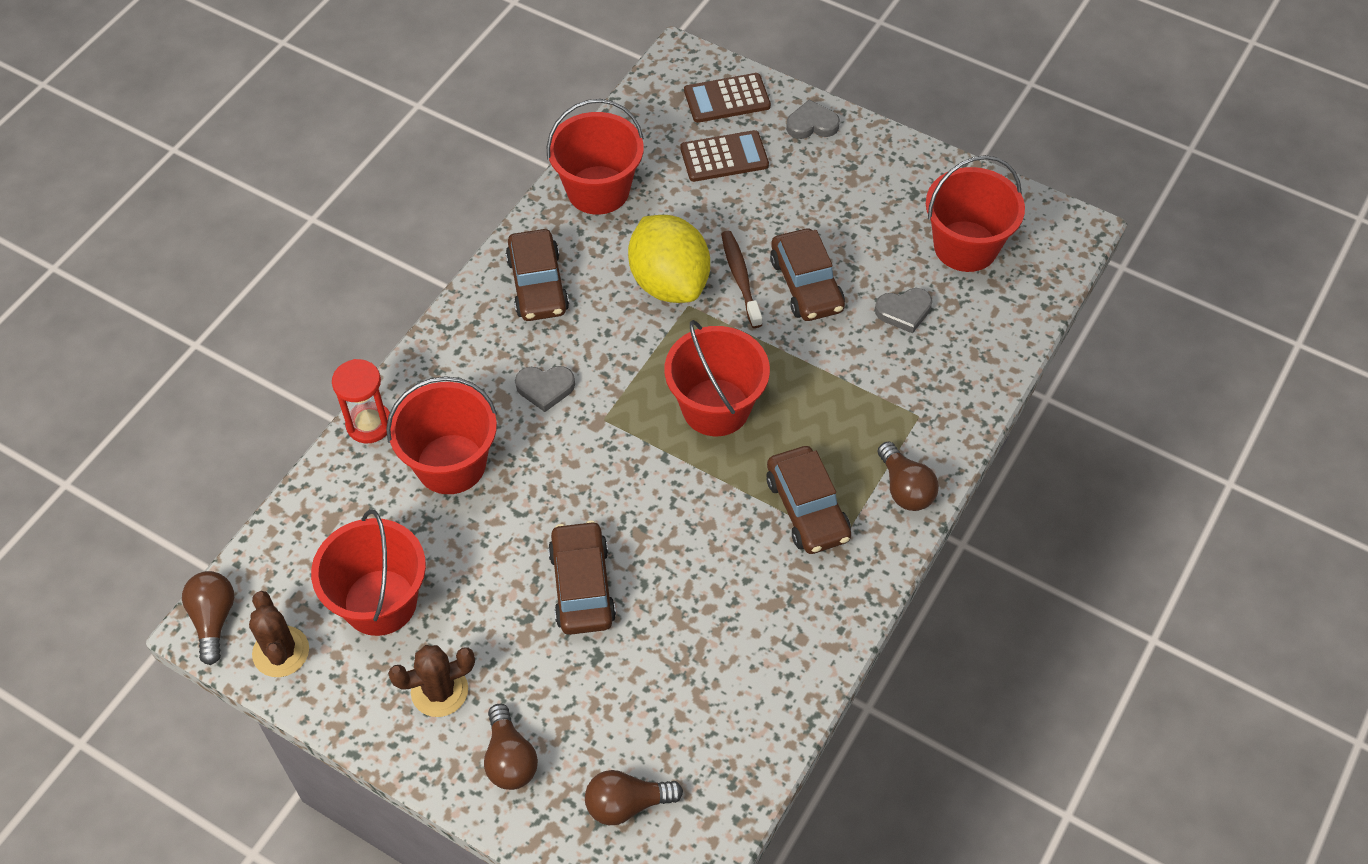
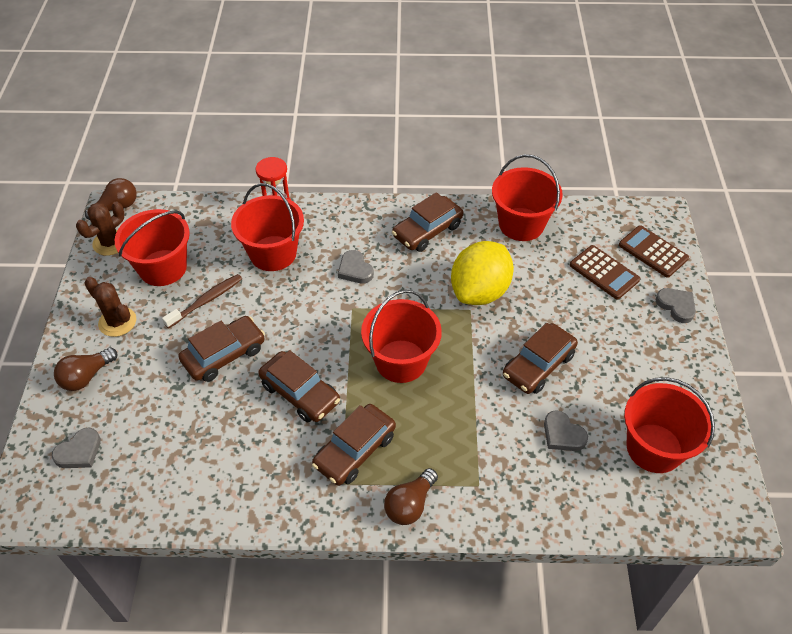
camera: 60 degrees right, 5 degrees down
(627, 804) = (79, 452): brown light bulb -> grey heart
(694, 528) = (300, 393): none -> brown car
(740, 278) = (513, 326): brown toothbrush -> brown toothbrush (206, 301)

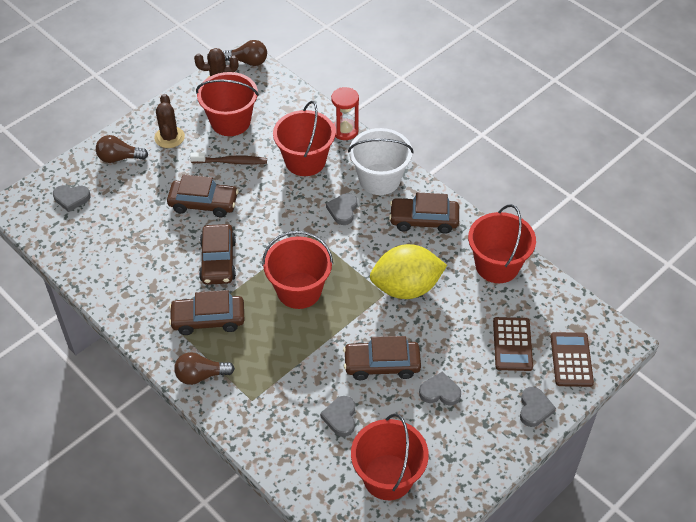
camera: 45 degrees right, 0 degrees up
(353, 224) = (379, 179): none -> white bucket
(603, 349) = (440, 392): none -> grey heart

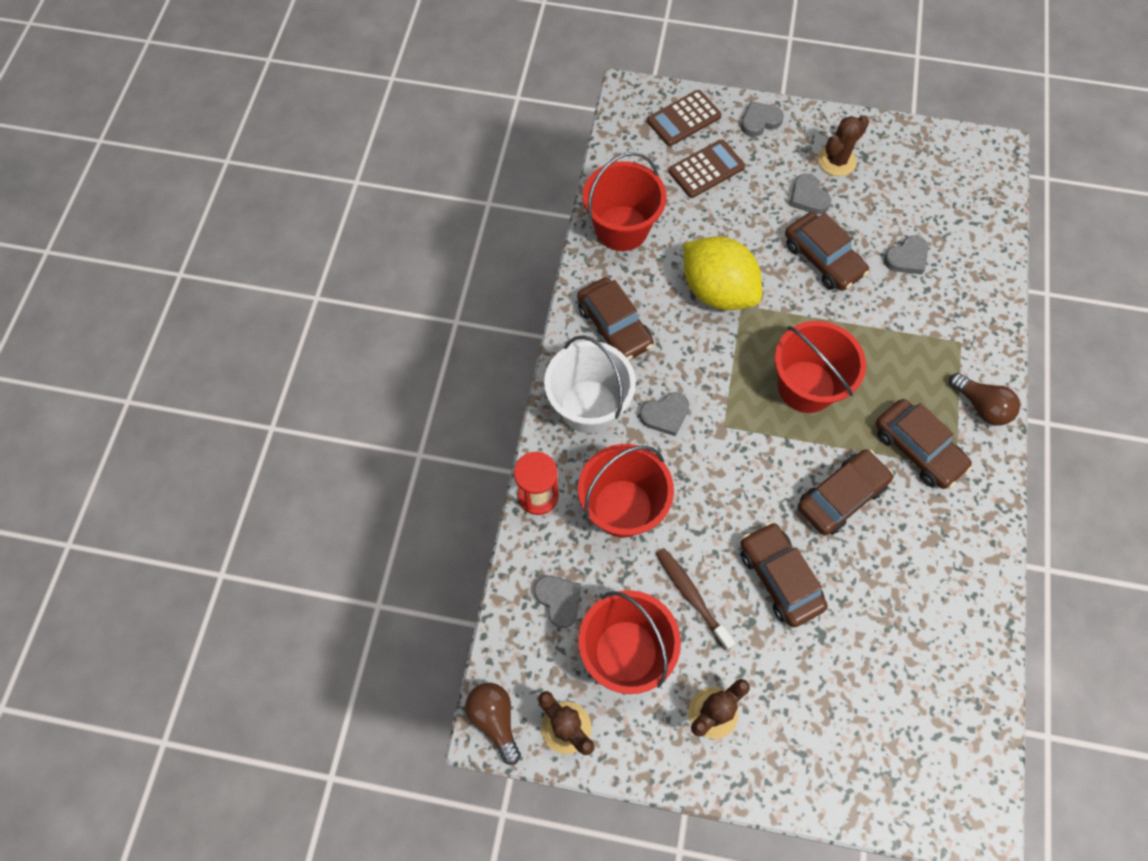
camera: 125 degrees left, 15 degrees up
(71, 198) = (908, 754): grey heart -> grey heart (559, 600)
(119, 158) = (798, 751): brown light bulb -> none
(388, 477) = (924, 189): red bucket -> none
(459, 435) = (836, 160): none -> brown cactus

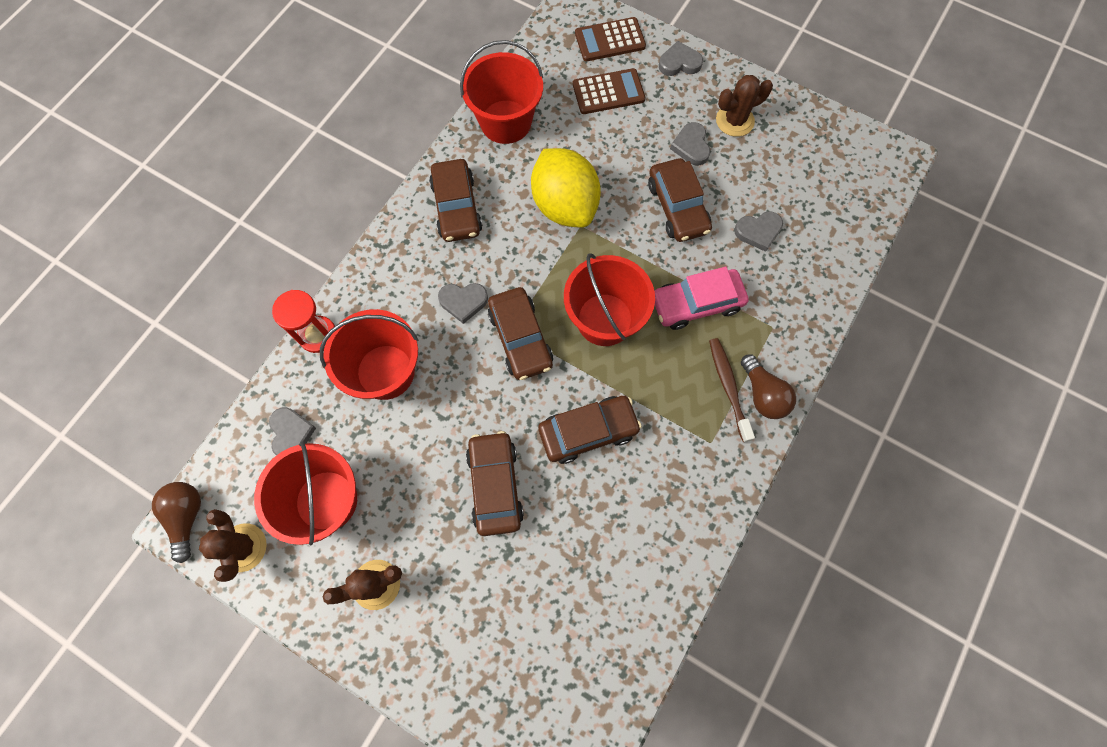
camera: 20 degrees right, 5 degrees up
(589, 406) = (400, 271): white bucket -> none
(691, 596) = (408, 472): brown toothbrush -> brown toothbrush (728, 387)
(883, 343) = (696, 303): none -> pink car
(917, 449) = (682, 413): brown car -> brown car (520, 338)

